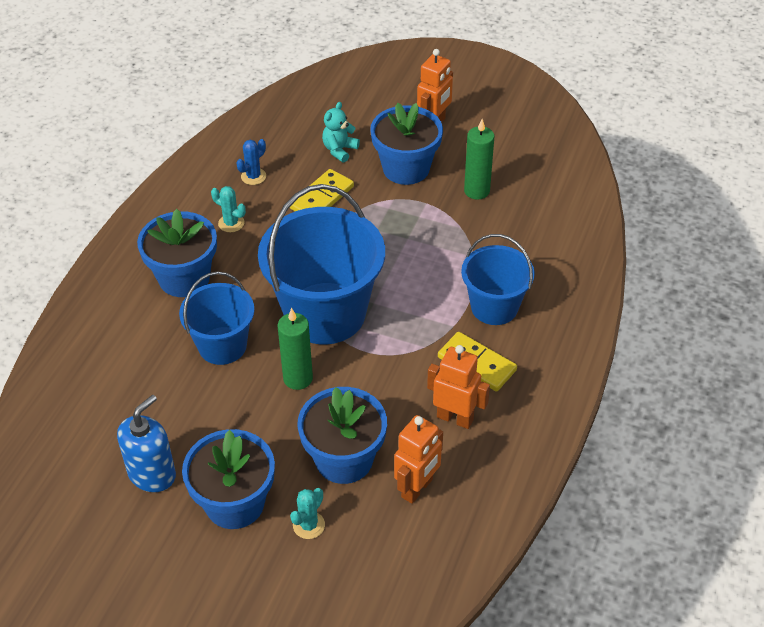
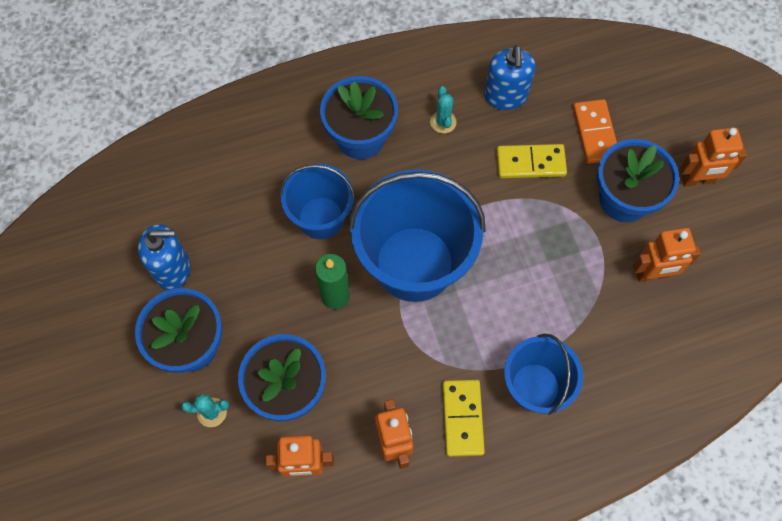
camera: 50 degrees right, 20 degrees up
(253, 176) = (505, 96): blue cactus -> blue soap dispenser
(339, 150) = (595, 133): turquoise teddy bear -> orange domino
(477, 191) = (652, 274): green candle -> orange robot

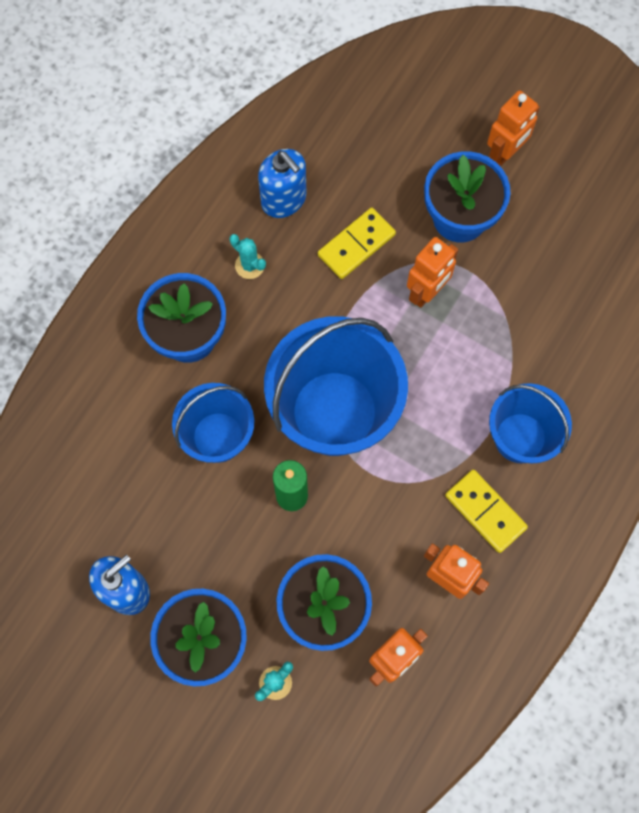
camera: 40 degrees left, 5 degrees up
(595, 133) = (388, 175): orange domino -> none
(652, 274) = (534, 266): orange robot -> orange robot (427, 292)

